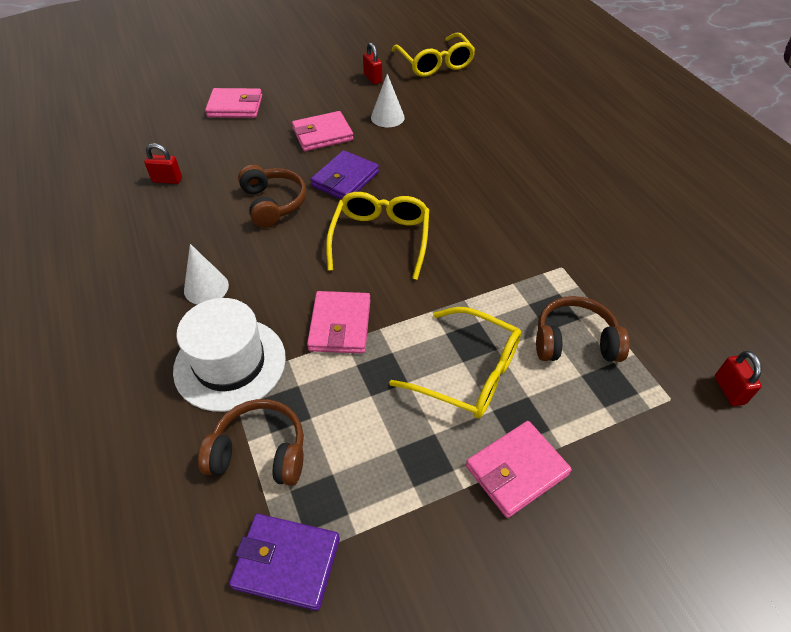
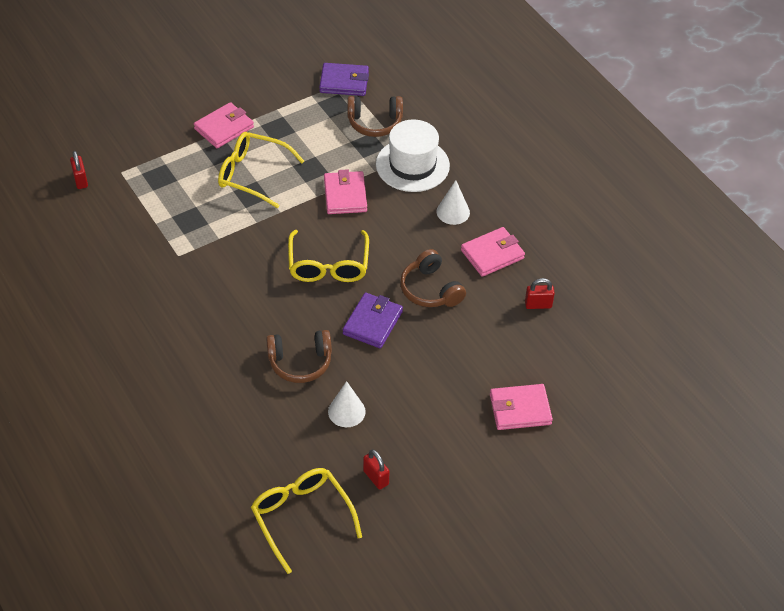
camera: 170 degrees right, 0 degrees up
(322, 135) = (410, 377): pink wallet -> pink wallet (492, 254)
(574, 341) = (178, 200): brown headphones -> brown headphones (300, 362)

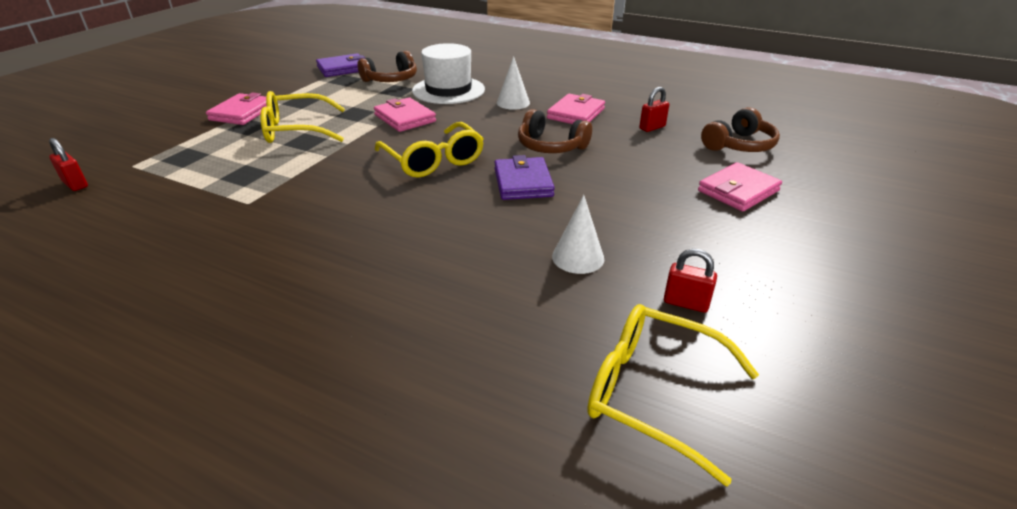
camera: 30 degrees left, 15 degrees down
(300, 362) = (478, 237): brown headphones -> brown headphones (739, 145)

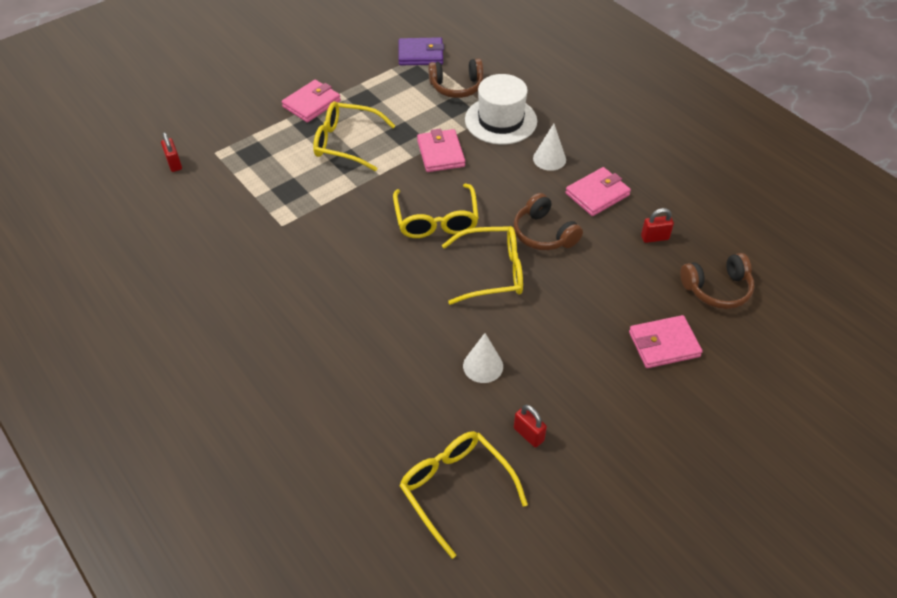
camera: 25 degrees right, 15 degrees up
(523, 182) = (492, 272): purple wallet -> yellow glasses

